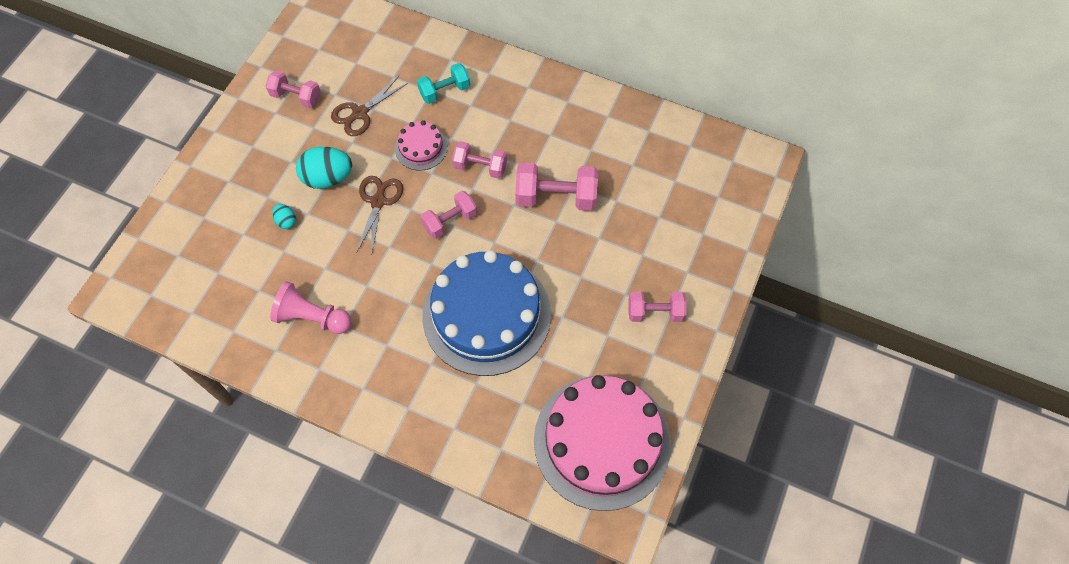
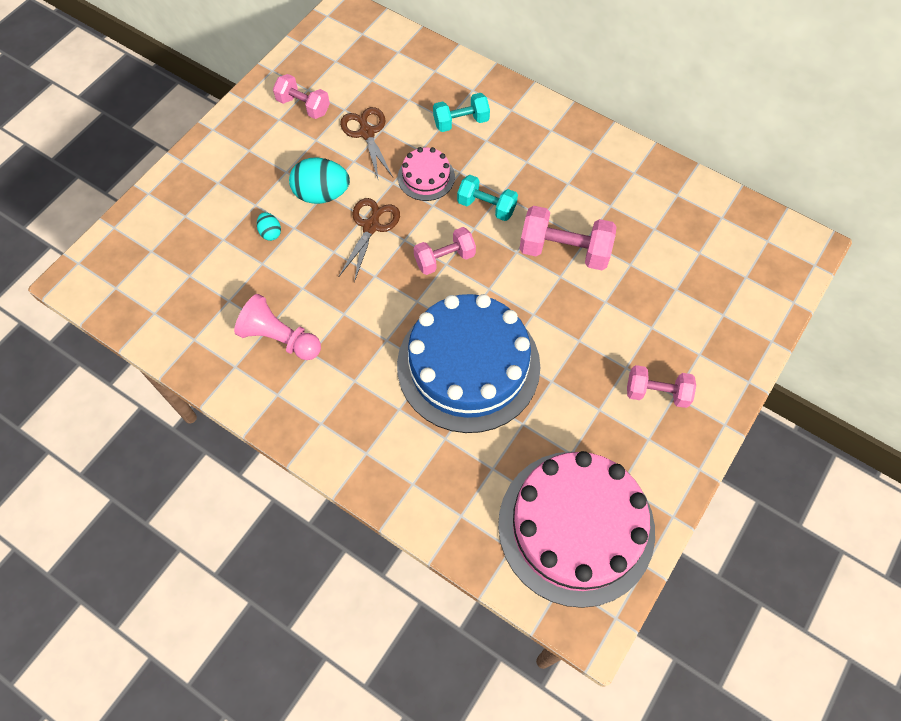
camera: 10 degrees right, 0 degrees up
(359, 113) = (366, 132): brown scissors -> brown scissors turned 105 degrees clockwise
(480, 167) = (486, 206): pink dumbbell -> turquoise dumbbell

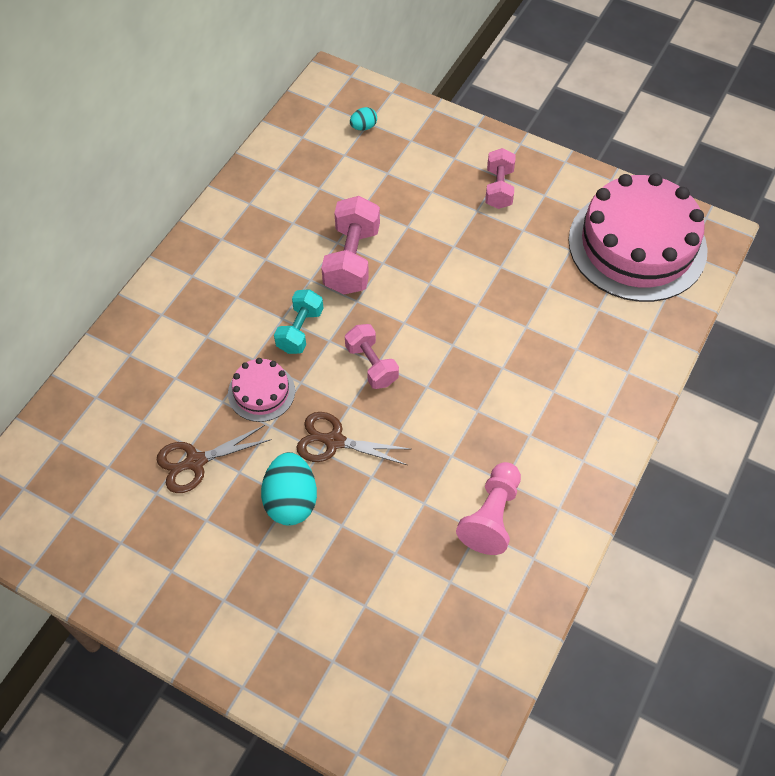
camera: 95 degrees left, 5 degrees down
(270, 233) = (351, 550): turquoise egg -> turquoise egg (363, 127)
(303, 106) = (150, 543): pink dumbbell -> none
(461, 122) = (179, 363): turquoise dumbbell -> none
(468, 365) = (495, 334): blue cake -> none

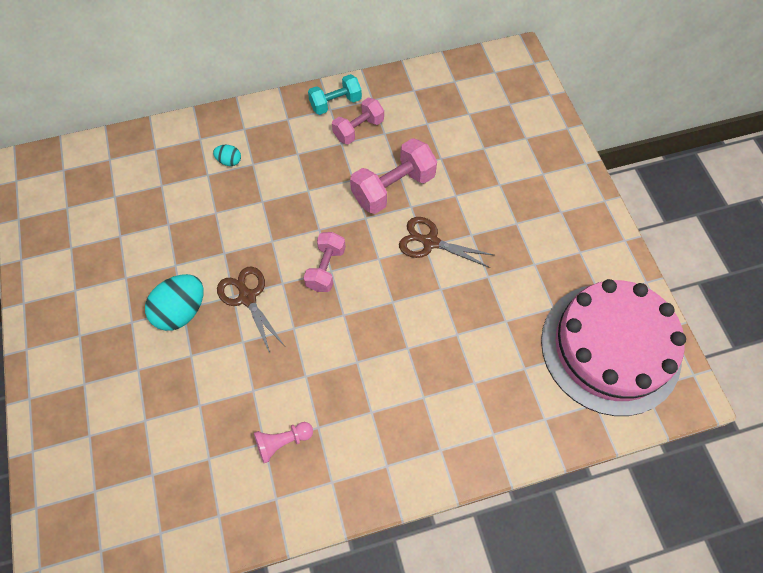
camera: 45 degrees right, 5 degrees up
(194, 462) = (159, 236): brown scissors -> brown scissors (429, 242)
(261, 392) = (243, 226): pink cake -> none
(300, 330) = (309, 207): turquoise dumbbell -> turquoise dumbbell (335, 103)
(363, 127) = (503, 104): turquoise egg -> turquoise egg (229, 161)
(491, 516) = (282, 442): pink pawn -> pink pawn, size x0.66
(499, 188) = (550, 220): pink dumbbell -> pink dumbbell (358, 129)

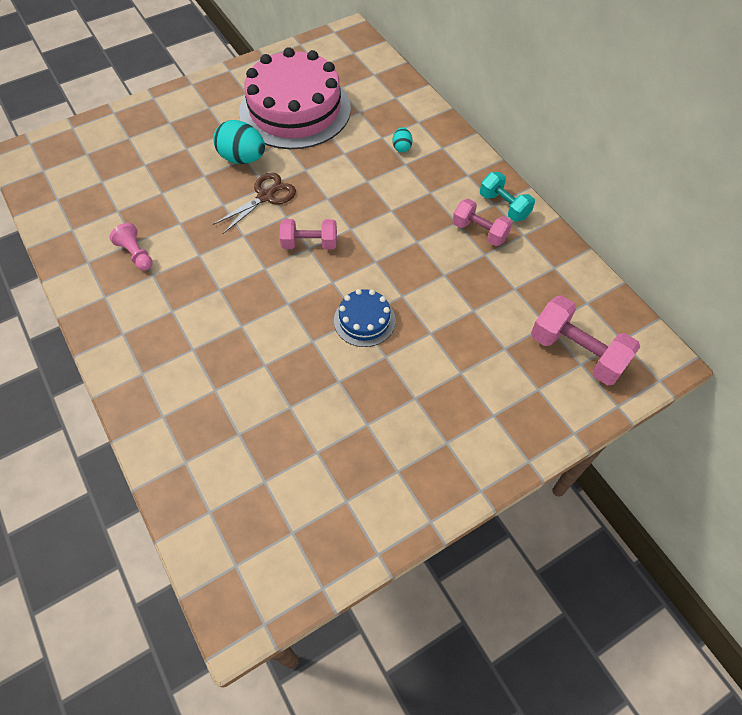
camera: 75 degrees right, 5 degrees down
(393, 188) = (418, 276): pink dumbbell -> pink dumbbell (577, 352)
(429, 242) = (364, 320): brown scissors -> blue cake
(610, 348) = (280, 520): pink cake -> pink cake (295, 110)

